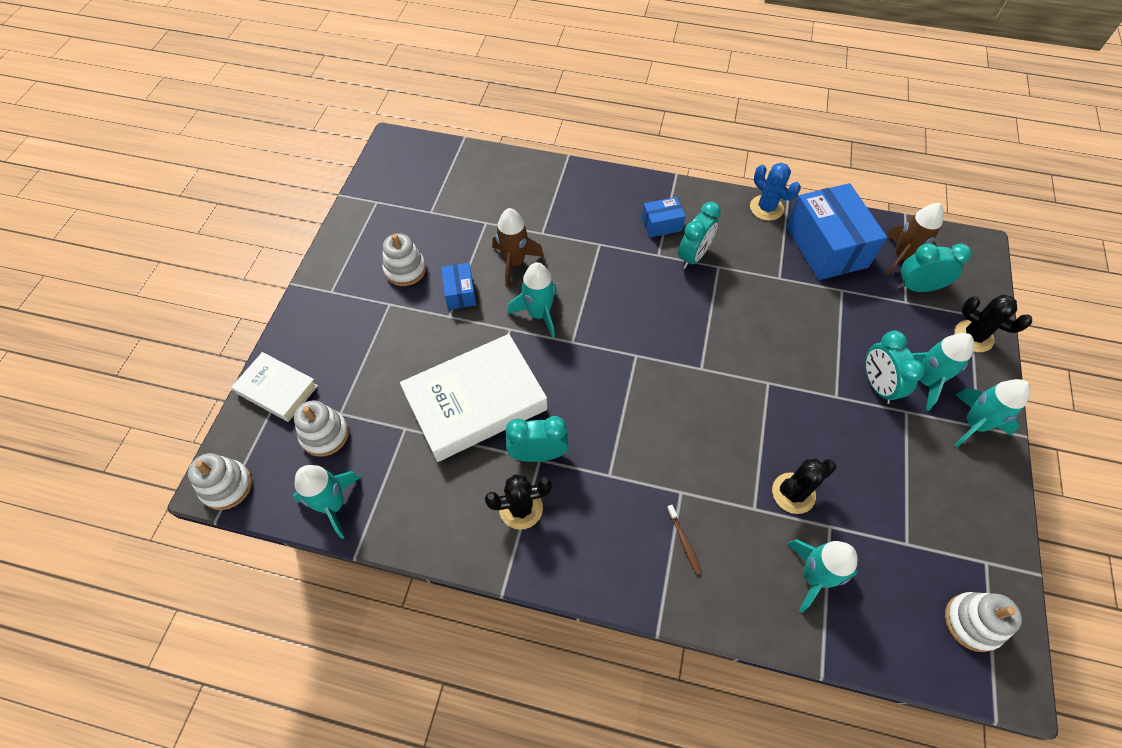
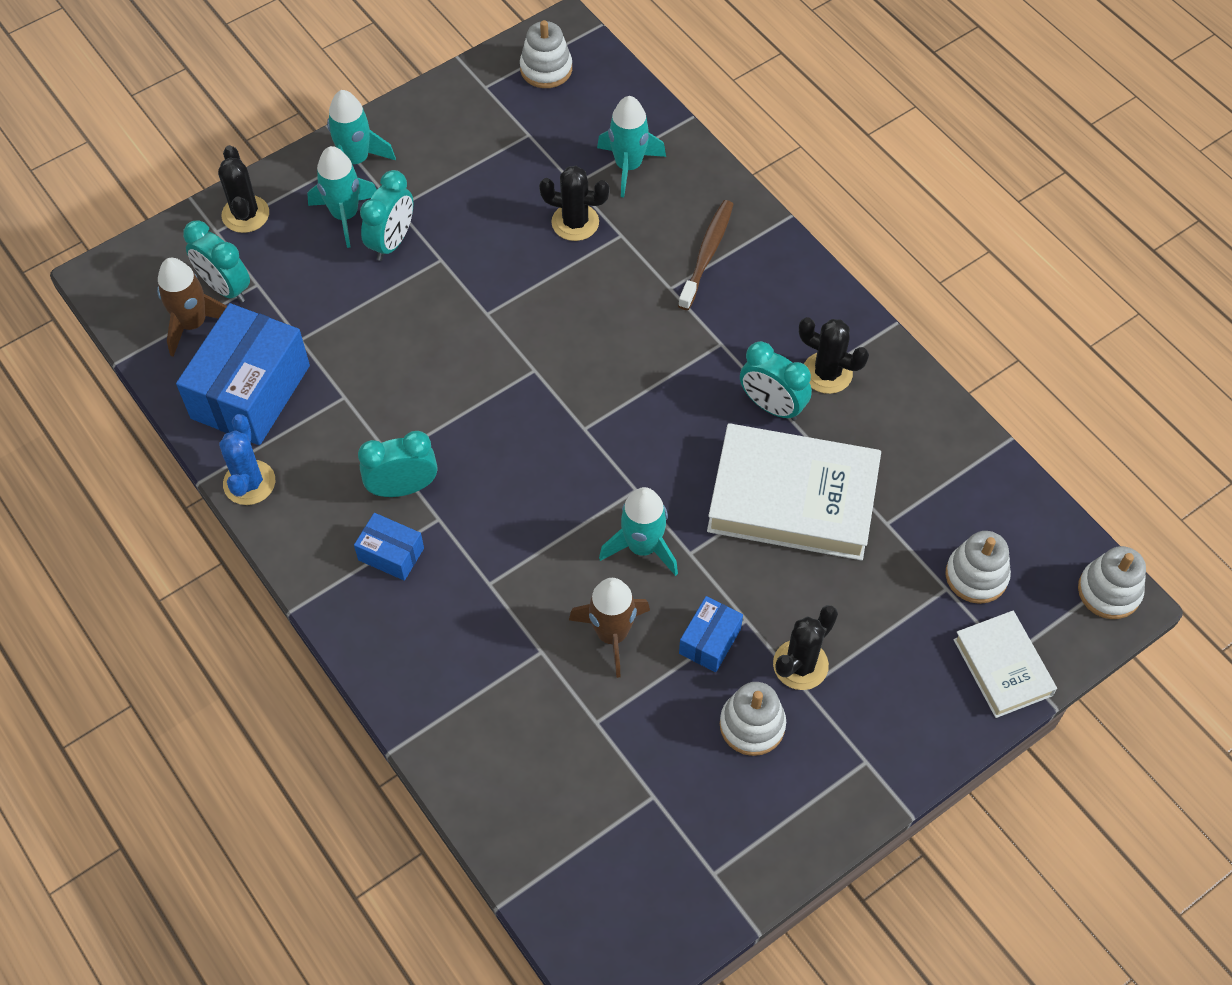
camera: 140 degrees left, 0 degrees up
(333, 504) = (1006, 497): turquoise rocket -> none
(400, 313) = (800, 665): none -> black cactus
(684, 542) = (707, 254): brown toothbrush -> brown toothbrush, size x1.81

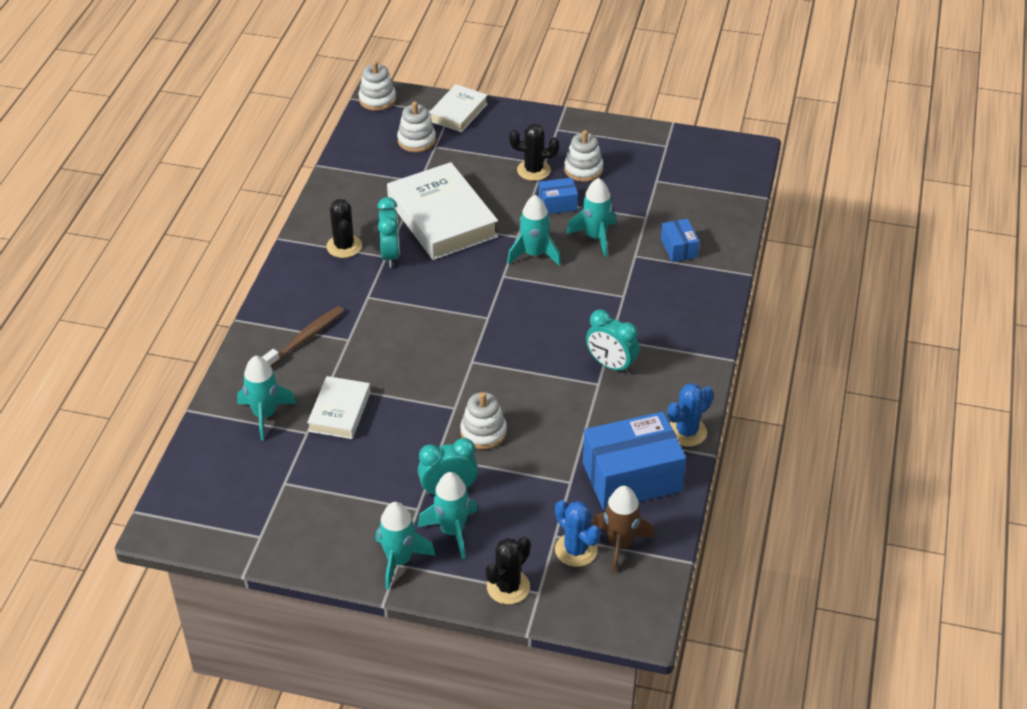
camera: 130 degrees left, 15 degrees down
(225, 288) = (576, 550): turquoise clock -> blue cactus
(391, 554) = (654, 343): blue box -> blue box (679, 248)
(546, 69) = (211, 513): white stacking toy -> white stacking toy (483, 432)
(575, 222) = (340, 412): black cactus -> white book
(612, 634) = (595, 237): brown rocket -> turquoise rocket
(707, 254) = (305, 338): brown toothbrush -> brown toothbrush turned 150 degrees clockwise

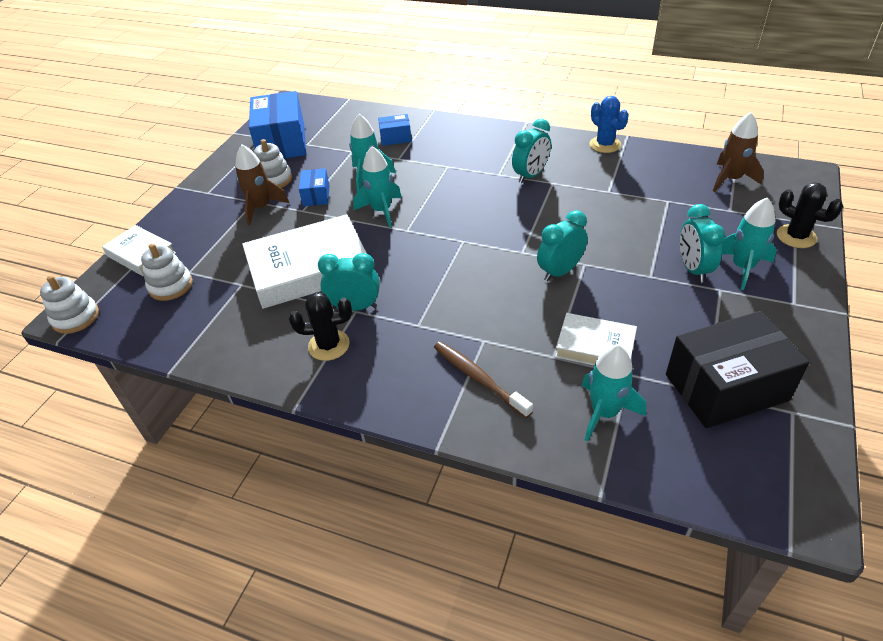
camera: 80 degrees left, 0 degrees up
(289, 495) = (726, 387): none -> black box
(399, 561) = (790, 302): turquoise rocket -> none
(442, 389) = (560, 271): none -> turquoise clock
(483, 432) = (615, 246): white stacking toy -> none
(533, 170) = (261, 208): black cactus -> brown rocket
(576, 550) = (743, 200): blue cactus -> none
(632, 477) = (657, 171): blue box -> blue box (282, 143)

